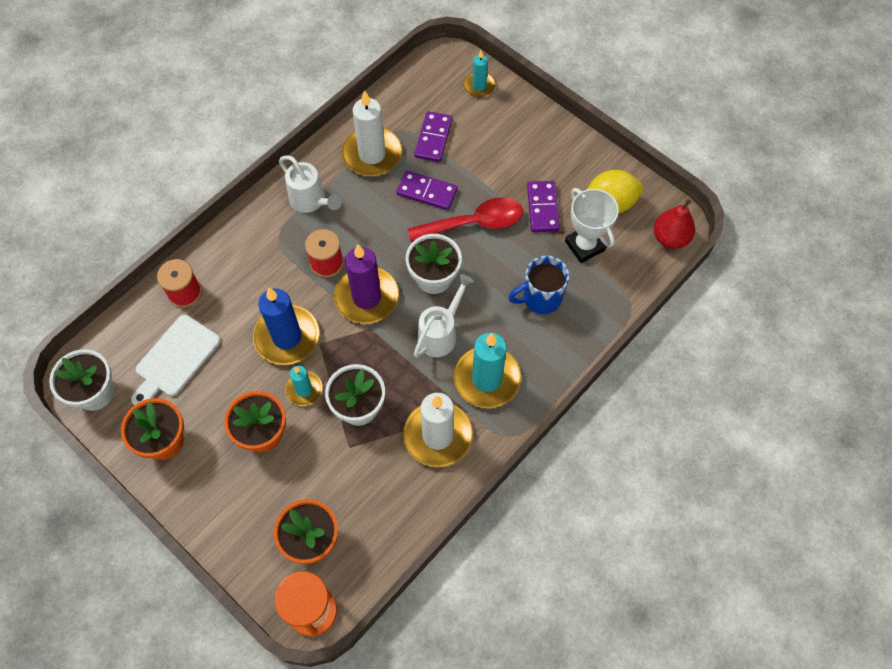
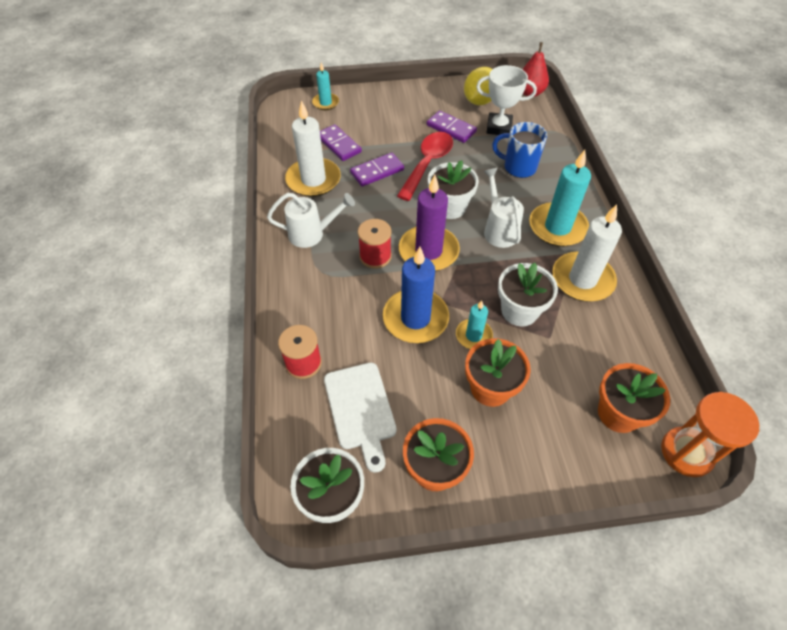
camera: 50 degrees left, 10 degrees down
(540, 298) = (518, 167): blue mug -> blue mug turned 90 degrees clockwise

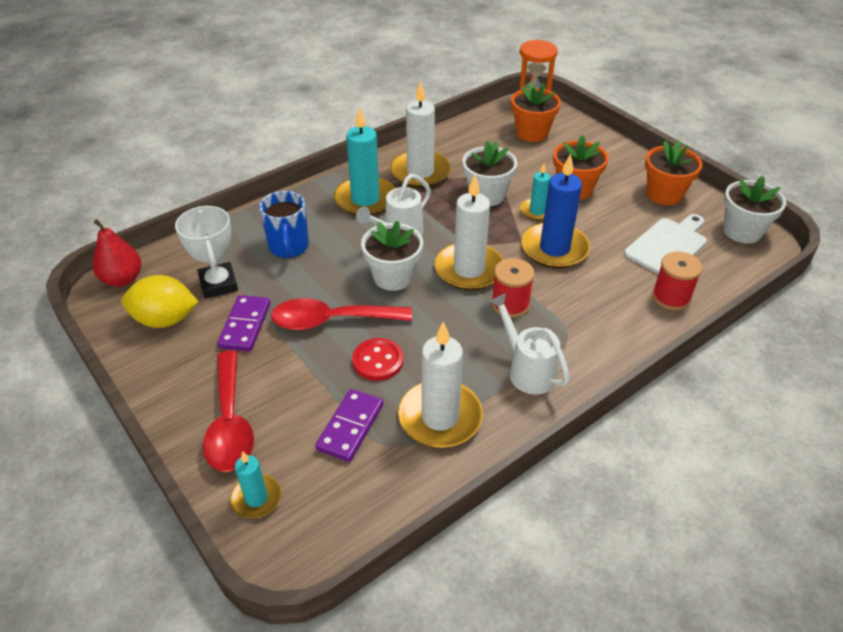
camera: 120 degrees left, 10 degrees down
(377, 171) = (378, 361): purple domino -> red button
(380, 106) = (230, 422): none -> red spoon
(428, 251) = (469, 269): purple candle -> white candle

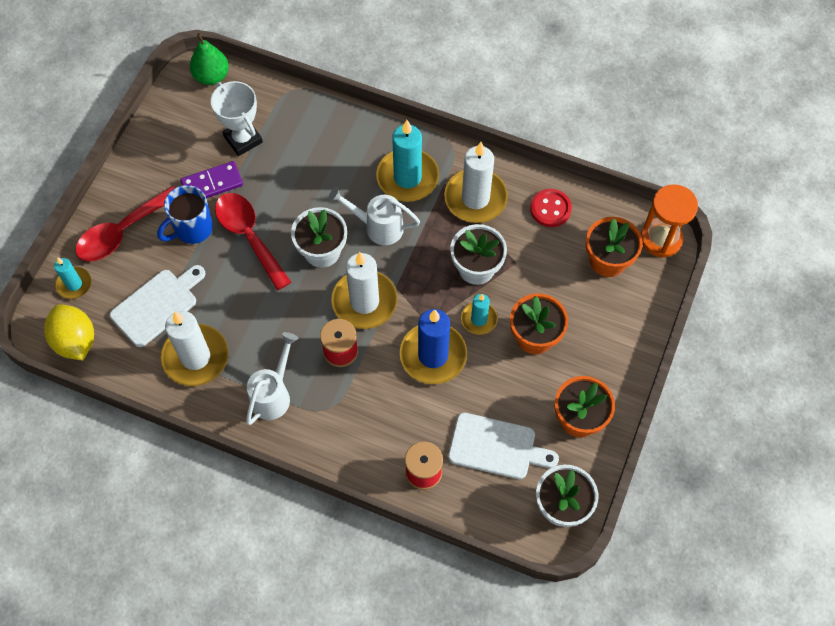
camera: 60 degrees right, 20 degrees up
(122, 279) = (211, 76): red pear -> green pear
(165, 320) = (188, 131): yellow lemon -> yellow lemon (75, 341)
(218, 284) = (243, 139): white trophy -> white trophy turned 75 degrees counterclockwise
(289, 247) = (311, 159): blue mug -> blue mug (192, 229)
(350, 427) = (157, 305): purple domino -> white cutting board
(378, 361) = (226, 289): red button -> red button (550, 209)

